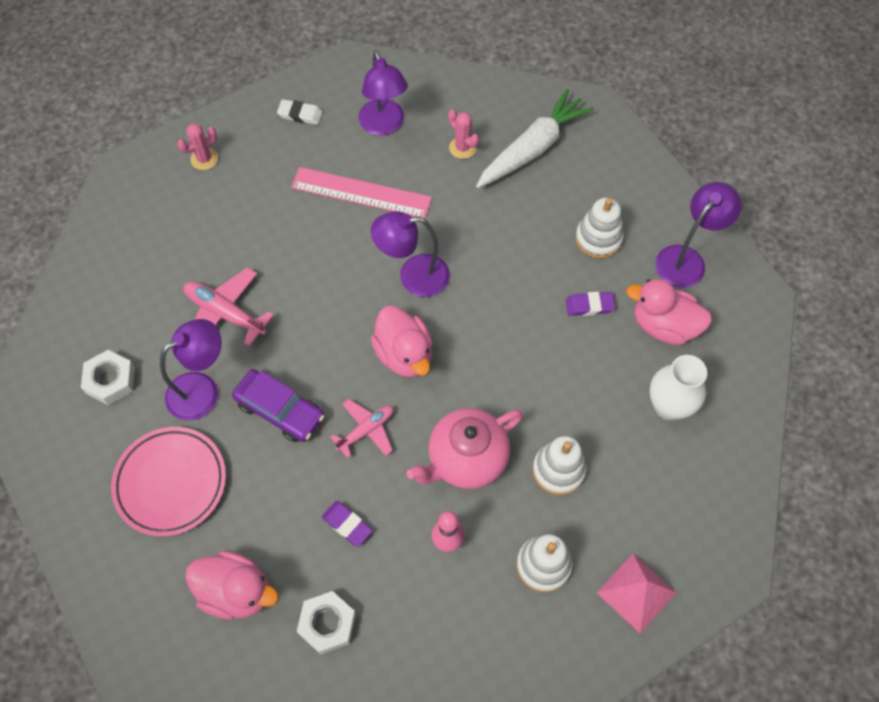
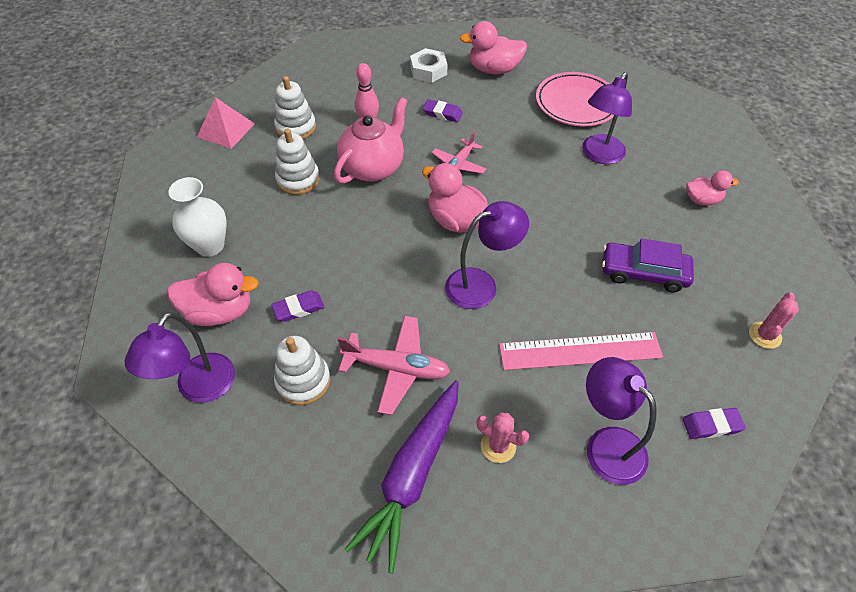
camera: 160 degrees right, 10 degrees down
(110, 380) = (670, 143): white nut -> none
(142, 296) = (702, 200): none -> pink duck
(225, 313) = (624, 207): pink plane -> pink plane (396, 368)
(280, 410) = (531, 159): purple car -> purple car (643, 273)
(300, 114) = (711, 425): white eraser -> purple eraser
(532, 148) = (412, 475): white carrot -> purple carrot

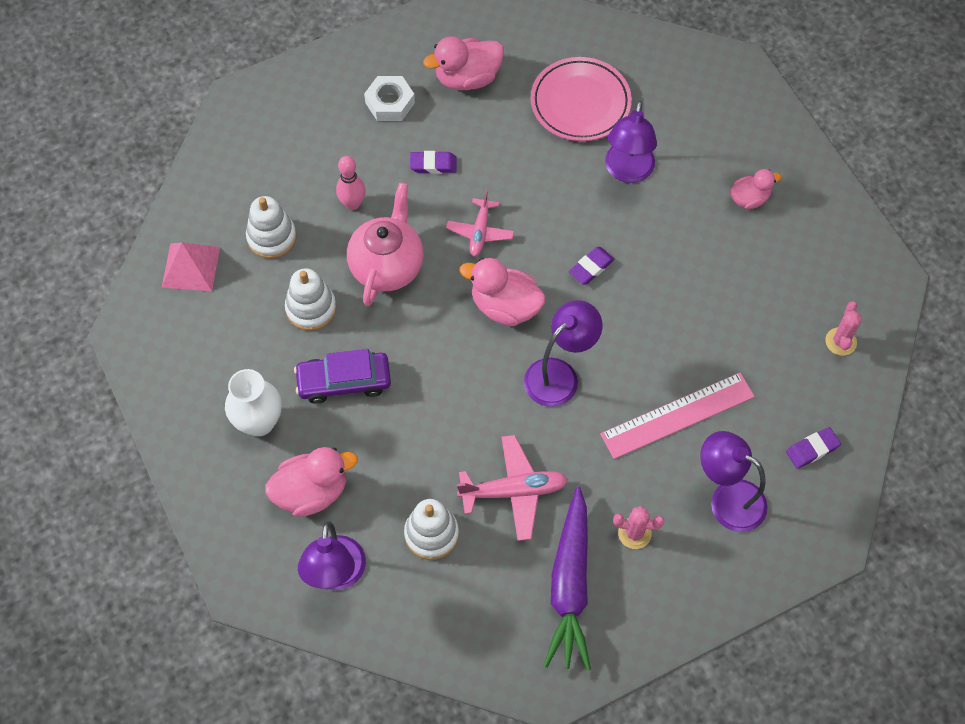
camera: 20 degrees left, 10 degrees up
(298, 308) = (389, 462): purple eraser -> purple eraser (591, 267)
(643, 273) = (713, 308): purple car -> purple car (344, 381)

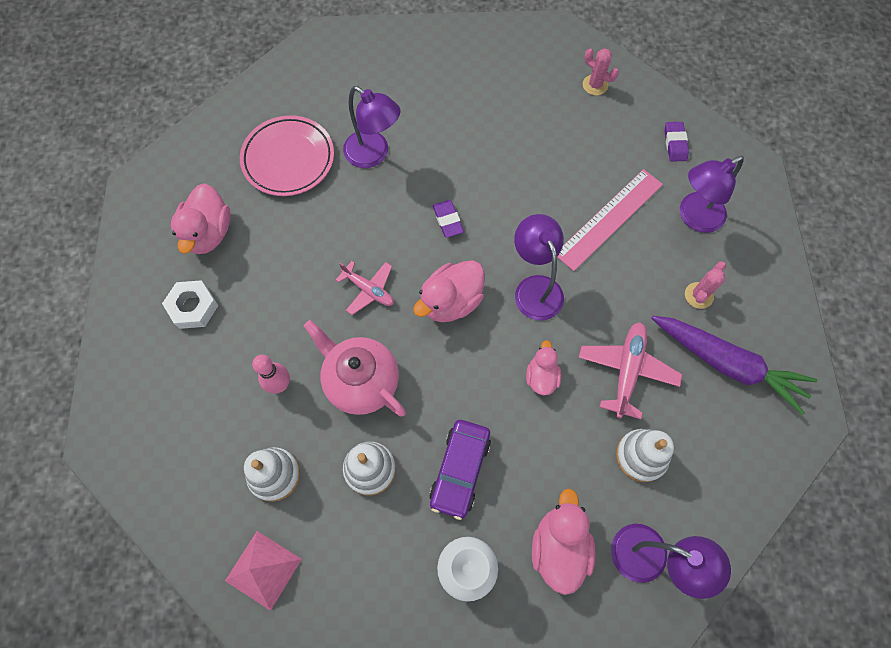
camera: 65 degrees left, 5 degrees up
(433, 165) = (279, 298): purple eraser -> none
(677, 415) = (609, 219): pink ruler -> pink ruler turned 45 degrees clockwise
(749, 199) = (445, 85): pink duck -> pink duck (541, 377)

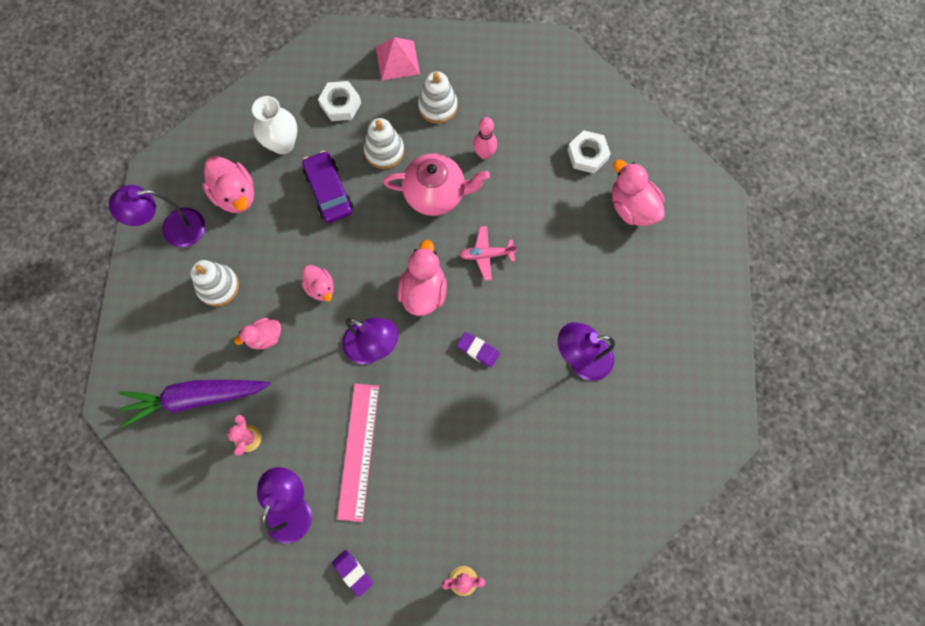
camera: 140 degrees right, 5 degrees up
(288, 159) = (638, 304): pink plate -> none
(368, 566) = (340, 104): none -> white nut
(626, 371) = (265, 337): pink plane -> pink duck

